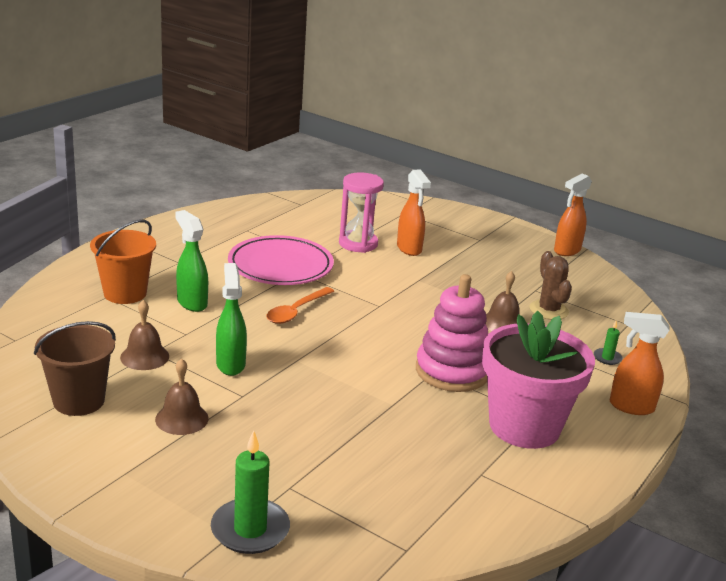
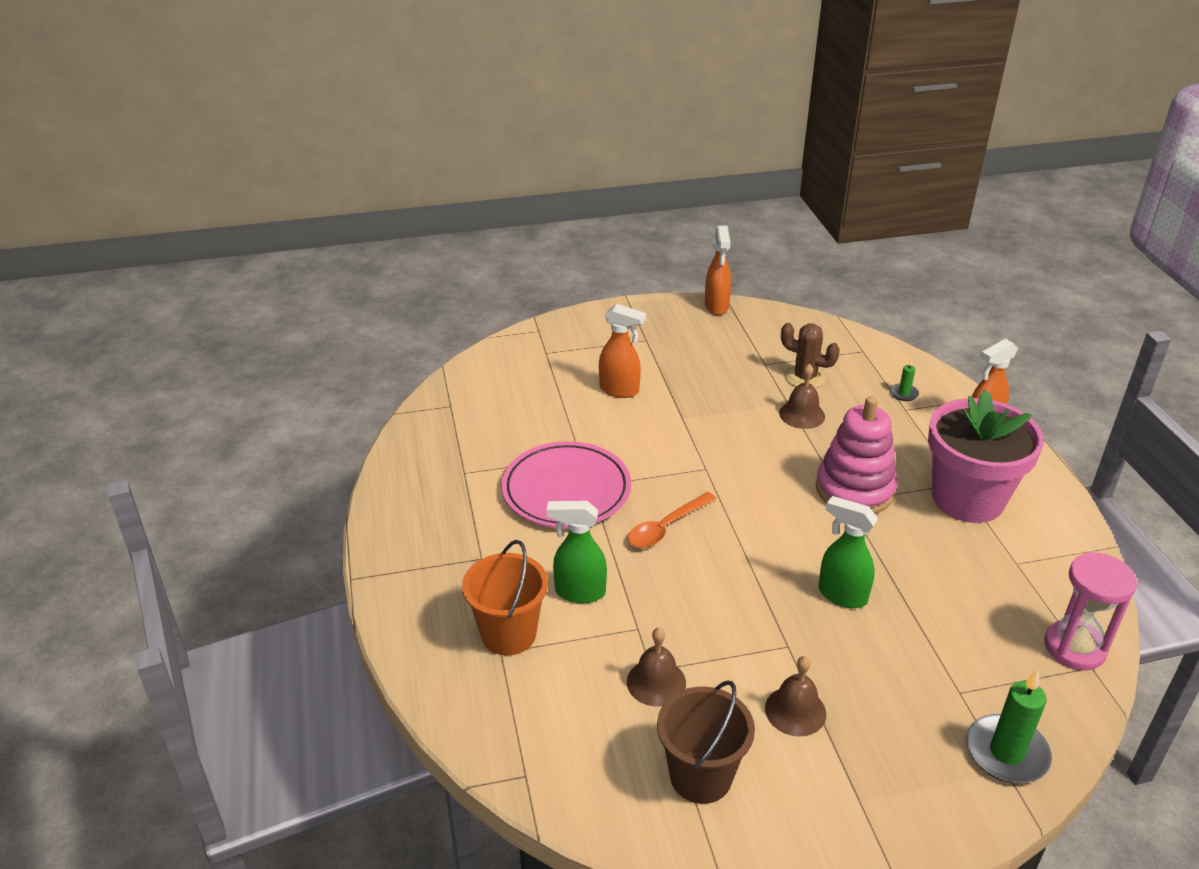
camera: 45 degrees left, 10 degrees up
(230, 364) = (725, 625): green spray bottle -> green spray bottle (841, 595)
(296, 311) = (666, 527): orange spoon -> orange spoon turned 60 degrees clockwise
(358, 244) = (575, 415): pink hourglass -> pink hourglass (1074, 647)

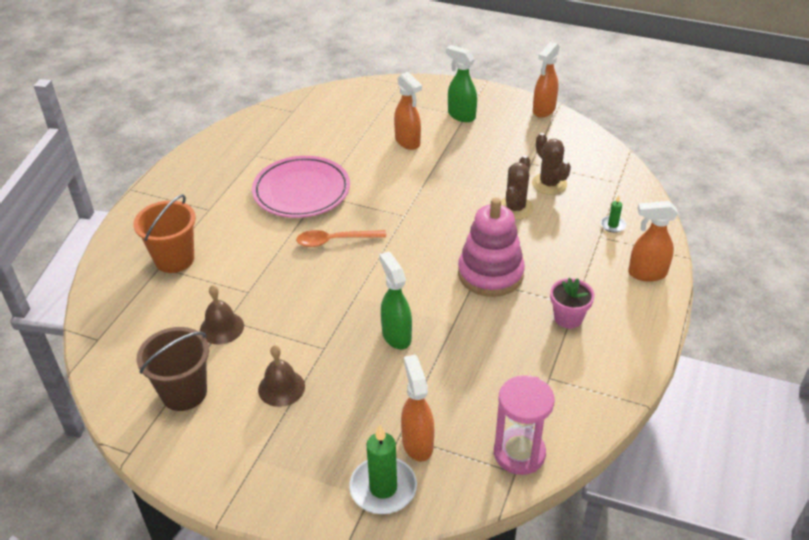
camera: 35 degrees right, 5 degrees up
(579, 592) = (239, 255): green spray bottle -> green spray bottle (461, 115)
(802, 414) = (515, 208): brown bell -> brown cactus
(967, 499) = (568, 318): pink flower pot -> pink flower pot, size x0.46
(984, 690) = (417, 443): none -> orange spray bottle

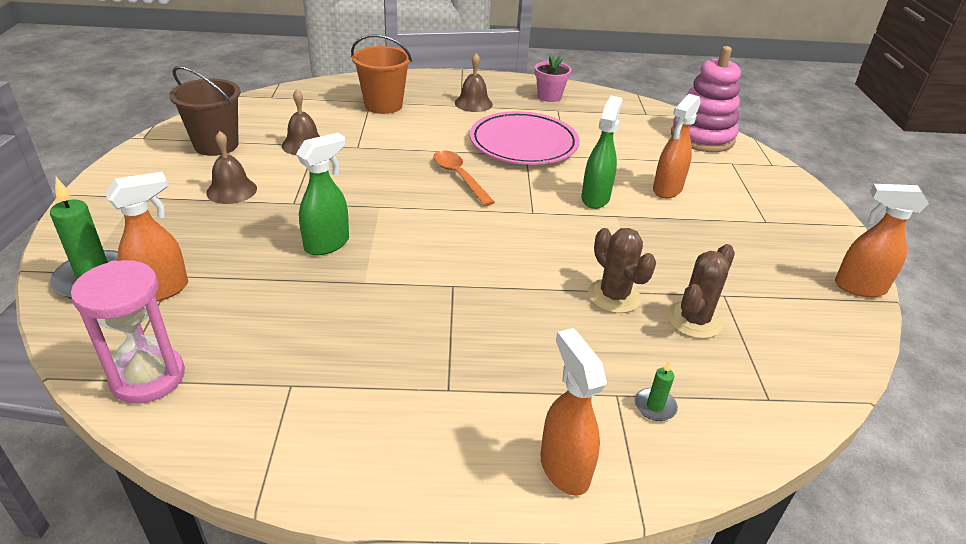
camera: 65 degrees right, 5 degrees down
(210, 200) = (473, 103): none -> brown bell
(461, 115) = (762, 218): green spray bottle -> green spray bottle (595, 198)
(490, 274) = (468, 296): pink stacking toy -> pink stacking toy (702, 137)
(515, 208) = (614, 296): brown cactus -> brown cactus turned 60 degrees clockwise
(568, 318) = (416, 386): pink flower pot -> pink flower pot (549, 96)

